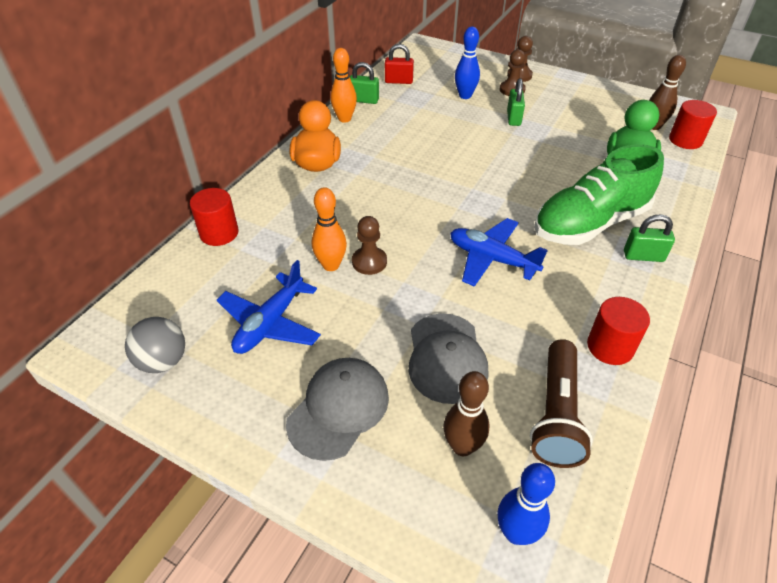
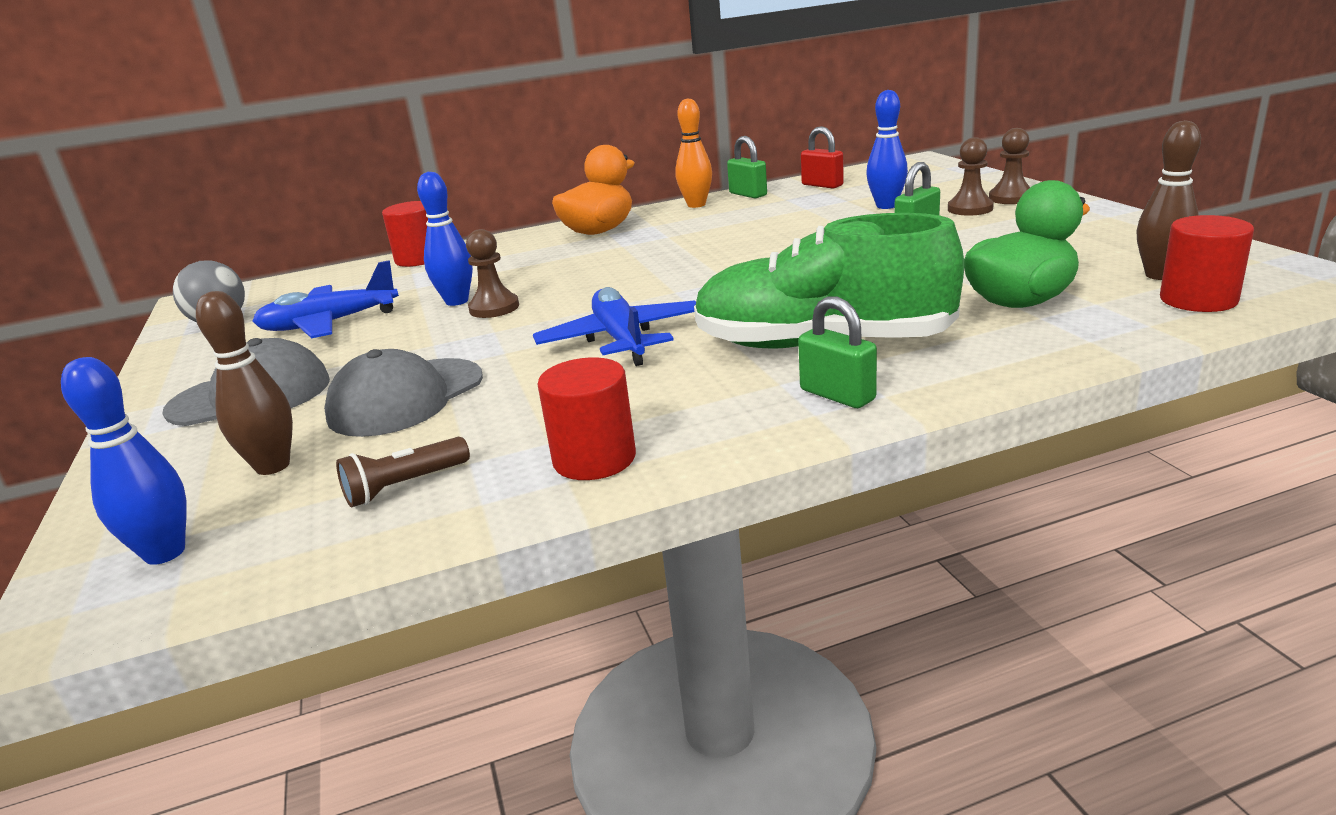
camera: 45 degrees right, 20 degrees down
(331, 265) = (457, 301): orange bowling pin -> blue bowling pin
(556, 414) = (404, 486): brown flashlight -> brown flashlight, size x0.56

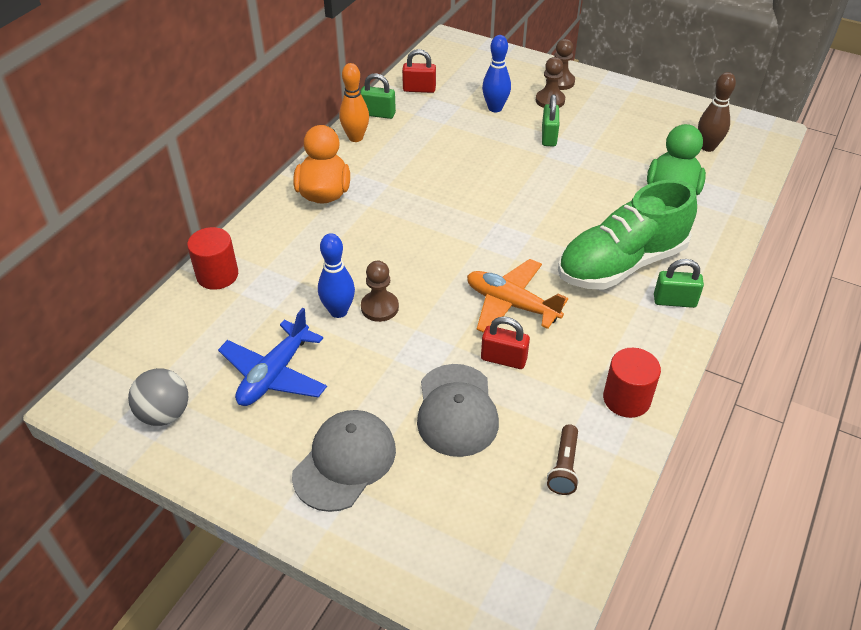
camera: 45 degrees left, 20 degrees up
(165, 553) = (514, 578): blue bowling pin -> none
(273, 466) = (467, 498): brown bowling pin -> none
(528, 377) = (503, 359): none -> red padlock
(621, 340) = (511, 304): blue plane -> orange plane
(1198, 300) = (741, 164): red cylinder -> none

